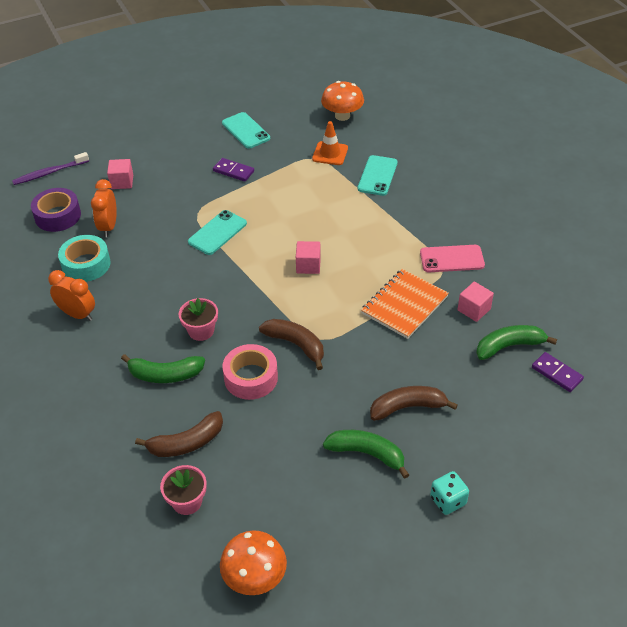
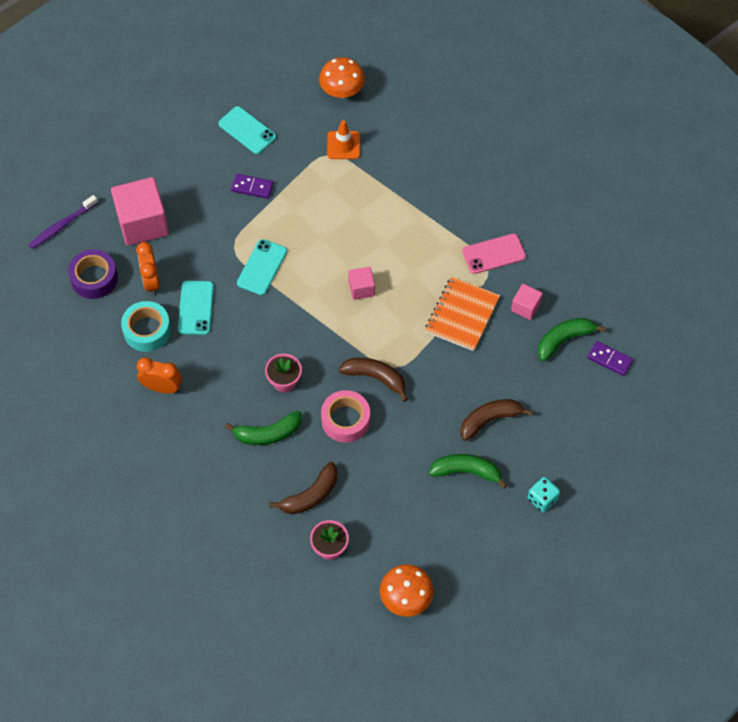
camera: 15 degrees left, 15 degrees up
(122, 182) = (142, 223): pink cube -> pink cube, size x2.01
(377, 176) = (399, 165): turquoise phone -> turquoise phone (196, 308)

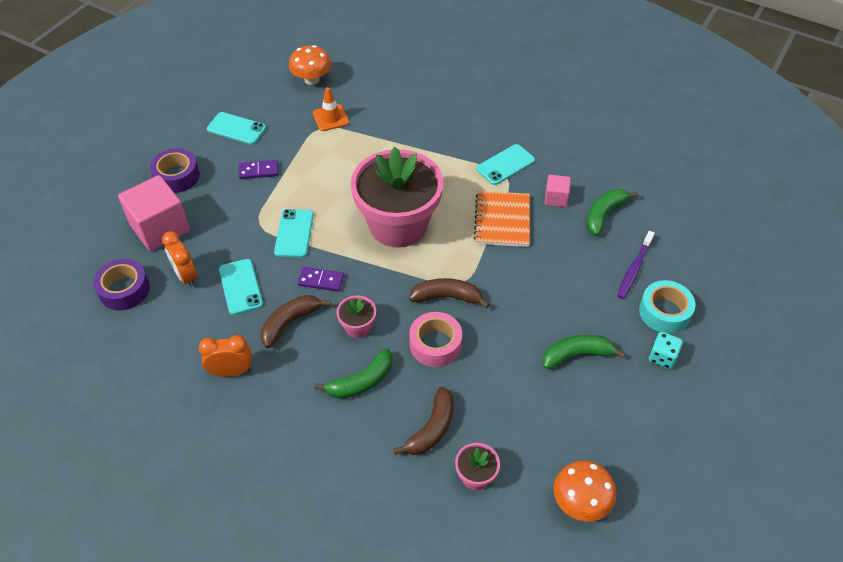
camera: 20 degrees left, 10 degrees down
(62, 225) = (76, 252): purple toothbrush -> purple toothbrush (634, 268)
(147, 330) = (196, 322): turquoise tape -> turquoise tape (664, 312)
(174, 169) = (177, 176): none -> purple tape
(361, 288) = (398, 225): pink cube -> pink flower pot
(490, 420) = (574, 301): brown banana -> brown banana (290, 322)
(493, 254) = (505, 165): pink phone -> turquoise phone
(609, 359) = (653, 219): purple domino -> purple domino (321, 280)

